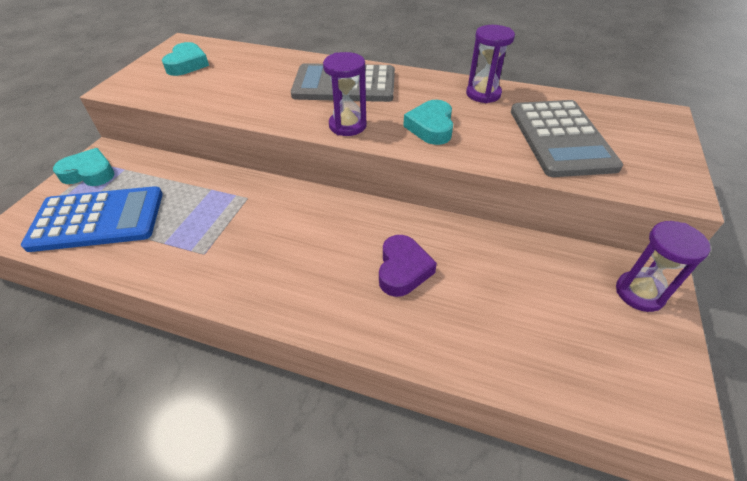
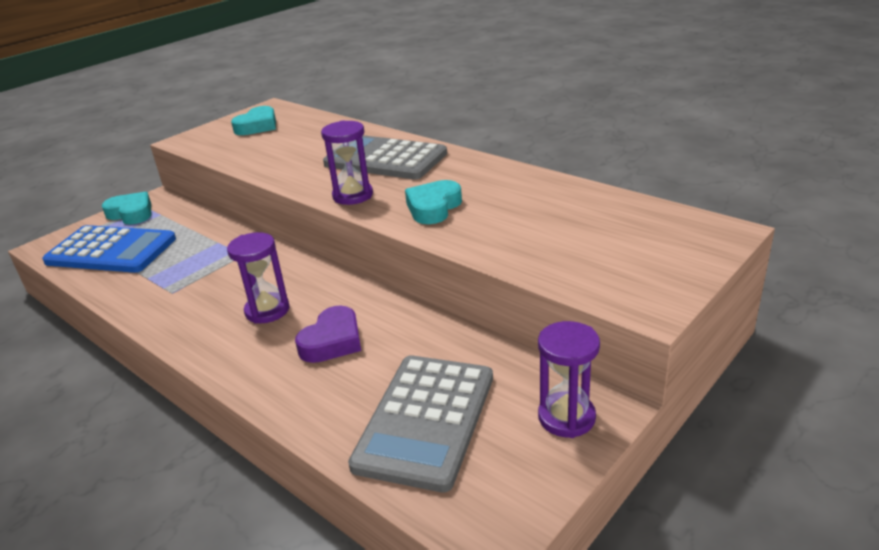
camera: 25 degrees right, 15 degrees down
(483, 94) = (523, 184): purple hourglass -> purple hourglass (267, 310)
(561, 138) = (565, 237): grey calculator -> grey calculator (426, 420)

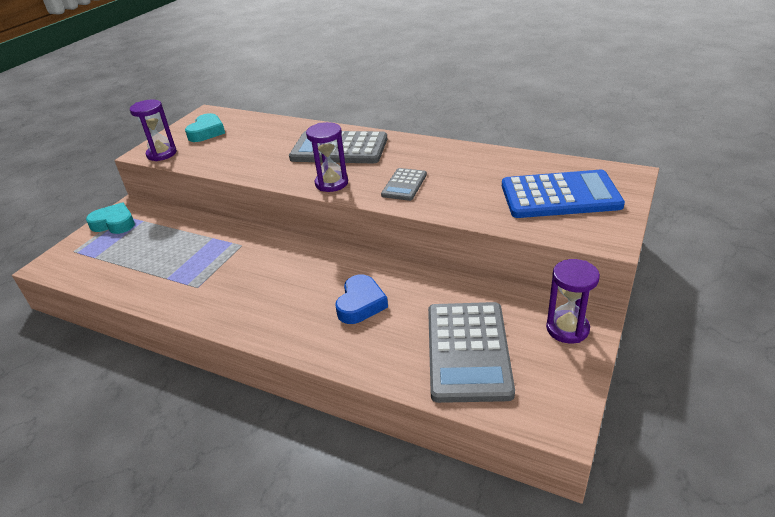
camera: 15 degrees left, 5 degrees up
(111, 250) = (116, 259): blue calculator -> blue calculator (560, 196)
(267, 310) = (291, 288): purple hourglass -> purple hourglass (162, 154)
(332, 341) = (361, 304): purple heart -> blue heart
(433, 208) = (404, 185): turquoise heart -> grey calculator

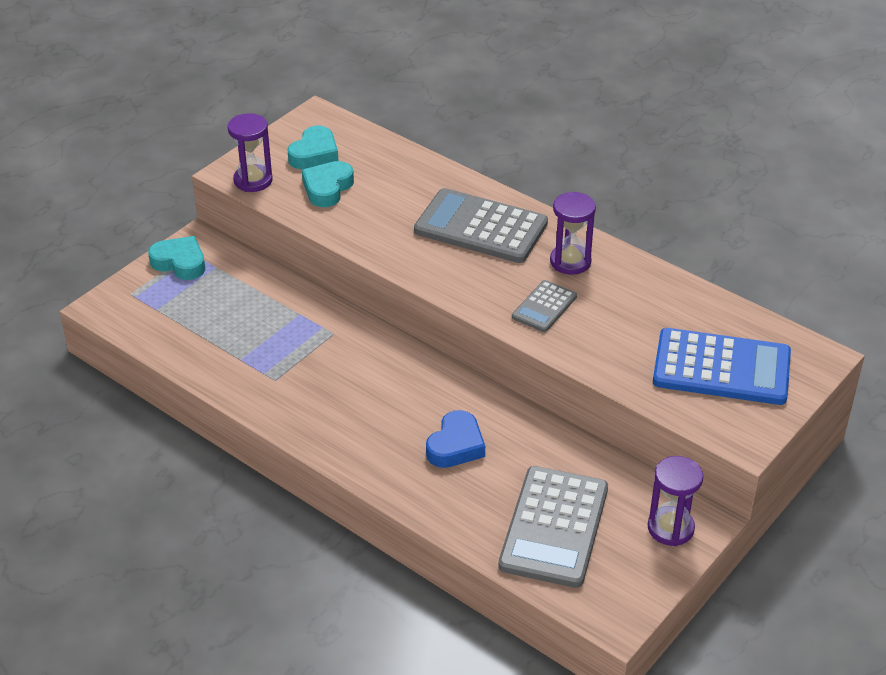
camera: 10 degrees right, 5 degrees up
(219, 148) = (327, 188): none -> turquoise heart
(331, 183) = (457, 283): purple hourglass -> purple hourglass (570, 261)

